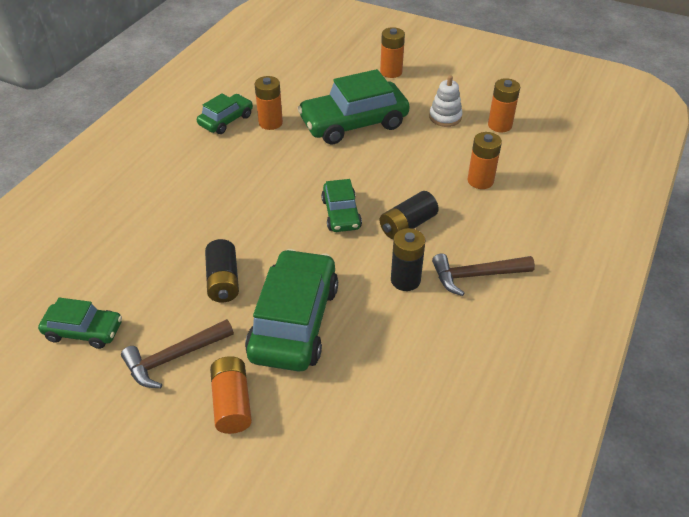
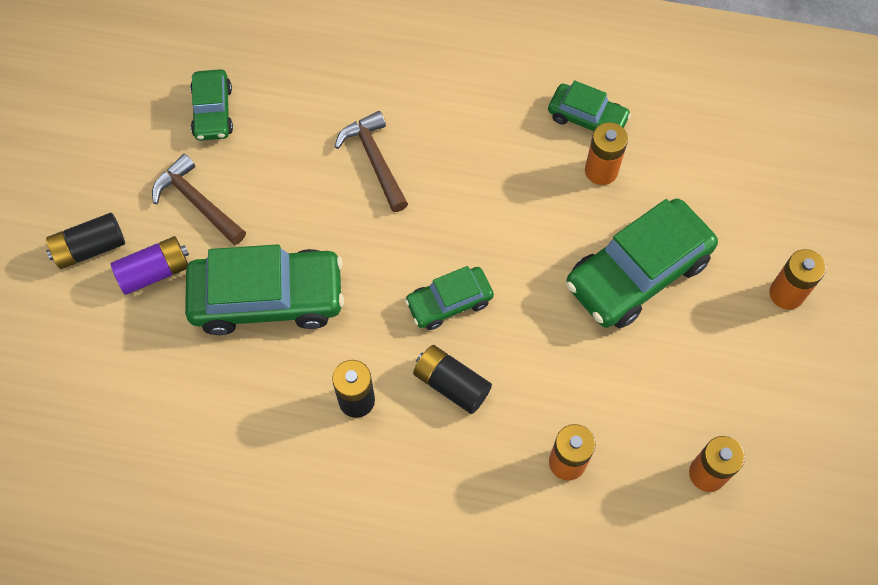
camera: 75 degrees right, 20 degrees up
(223, 281) = (308, 211): black battery -> black battery (90, 248)
(232, 403) = (155, 272): orange battery -> purple battery
(354, 123) = (637, 273): green car -> green car turned 90 degrees counterclockwise
(445, 117) = (698, 392): white stacking toy -> none
(476, 275) = (384, 481): brown hammer -> brown hammer (375, 160)

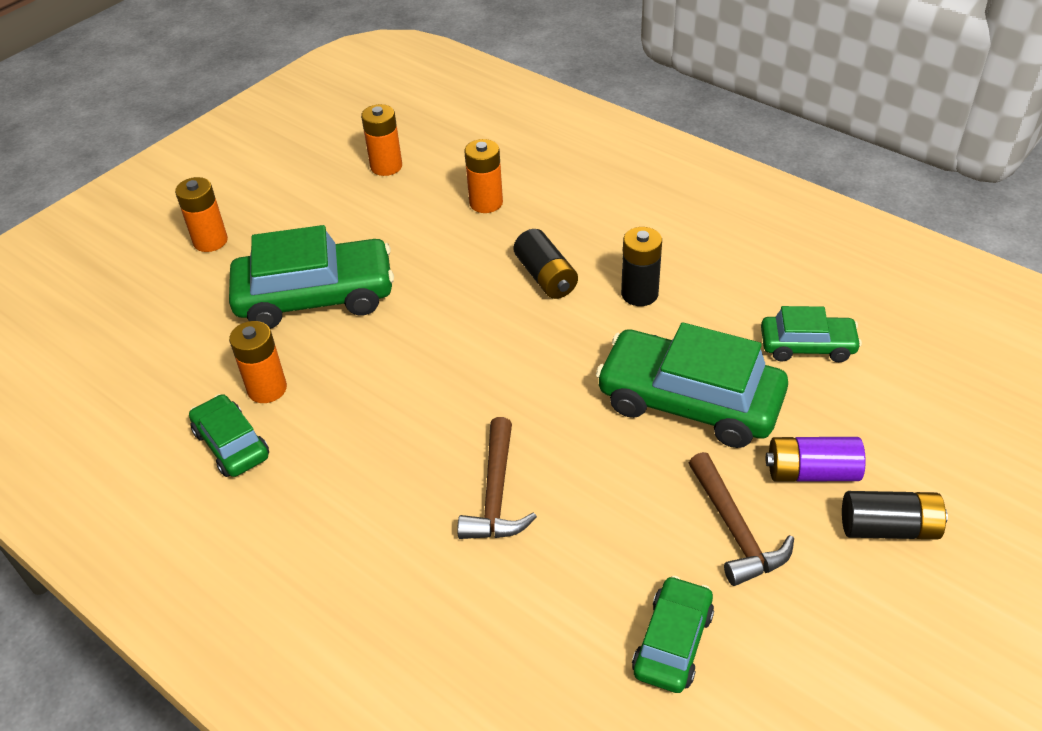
camera: 150 degrees left, 20 degrees down
(449, 302) = (506, 334): green car -> green car (807, 346)

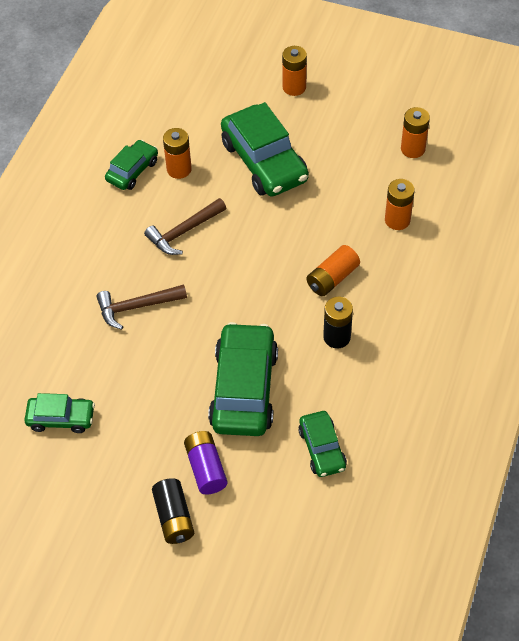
camera: 70 degrees right, 10 degrees up
(546, 277) = (332, 278): black battery -> orange battery
(735, 529) = (147, 434): brown hammer -> brown hammer (184, 232)

